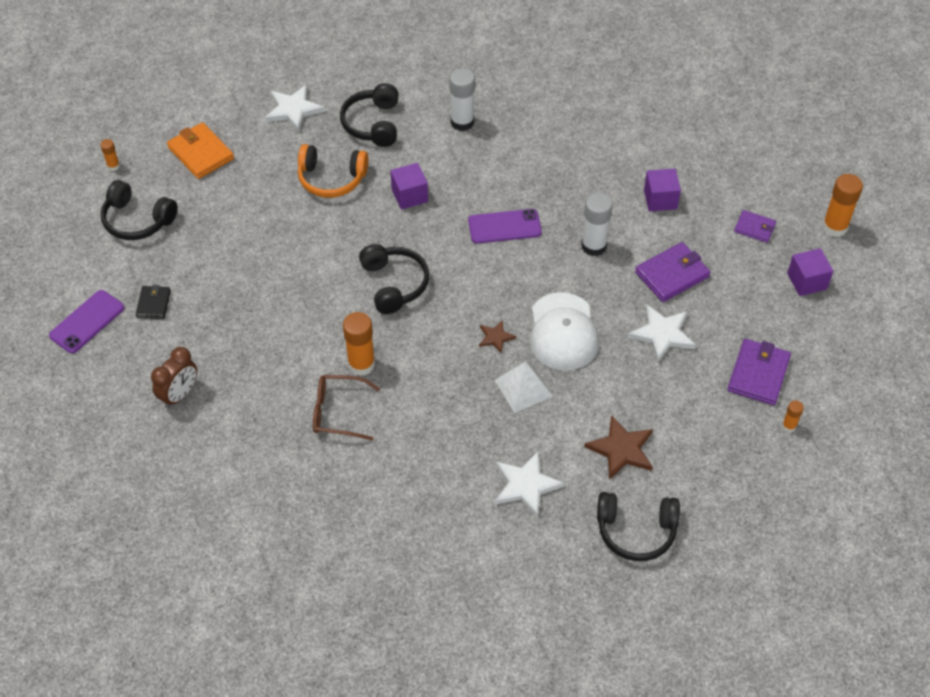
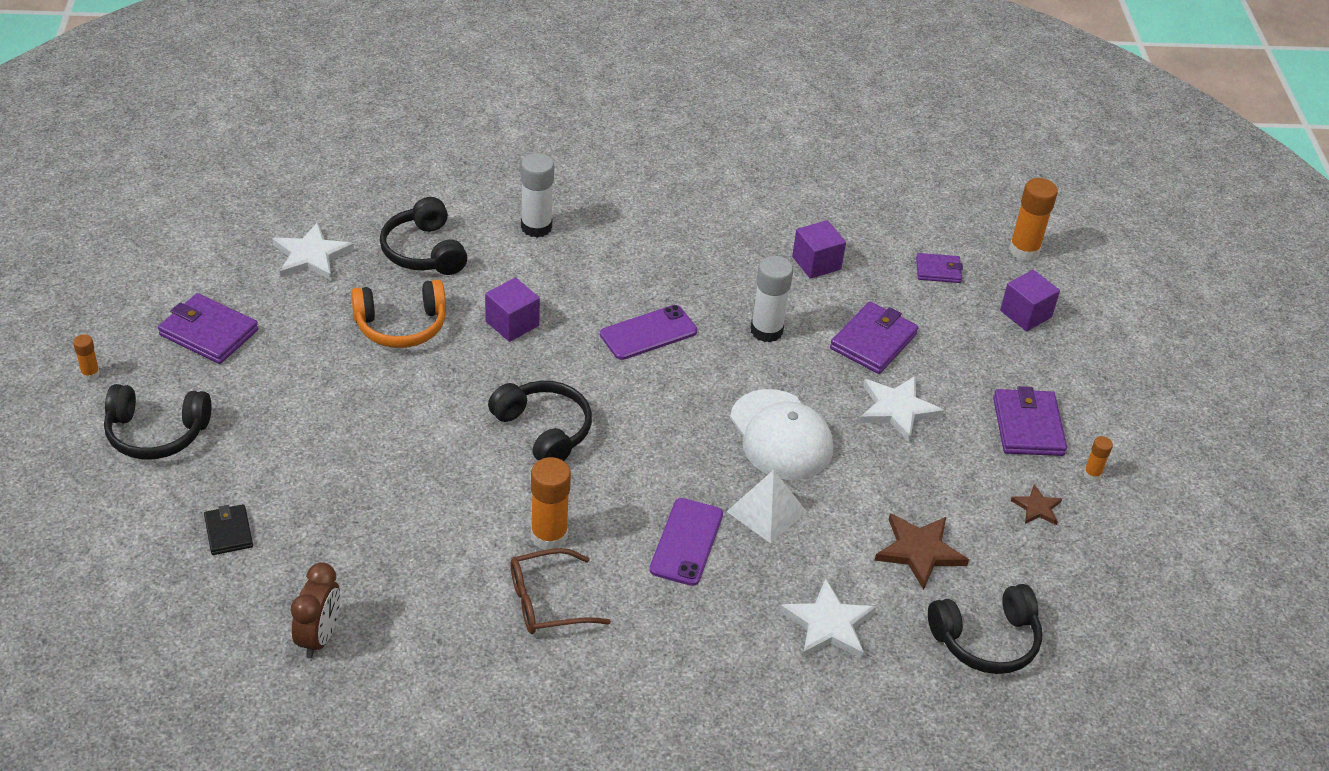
camera: 25 degrees left, 10 degrees down
(87, 322) = (141, 578): purple phone -> purple phone (686, 542)
(201, 153) = (209, 332): orange wallet -> purple wallet
(495, 337) = (702, 461): brown star -> brown star (1037, 507)

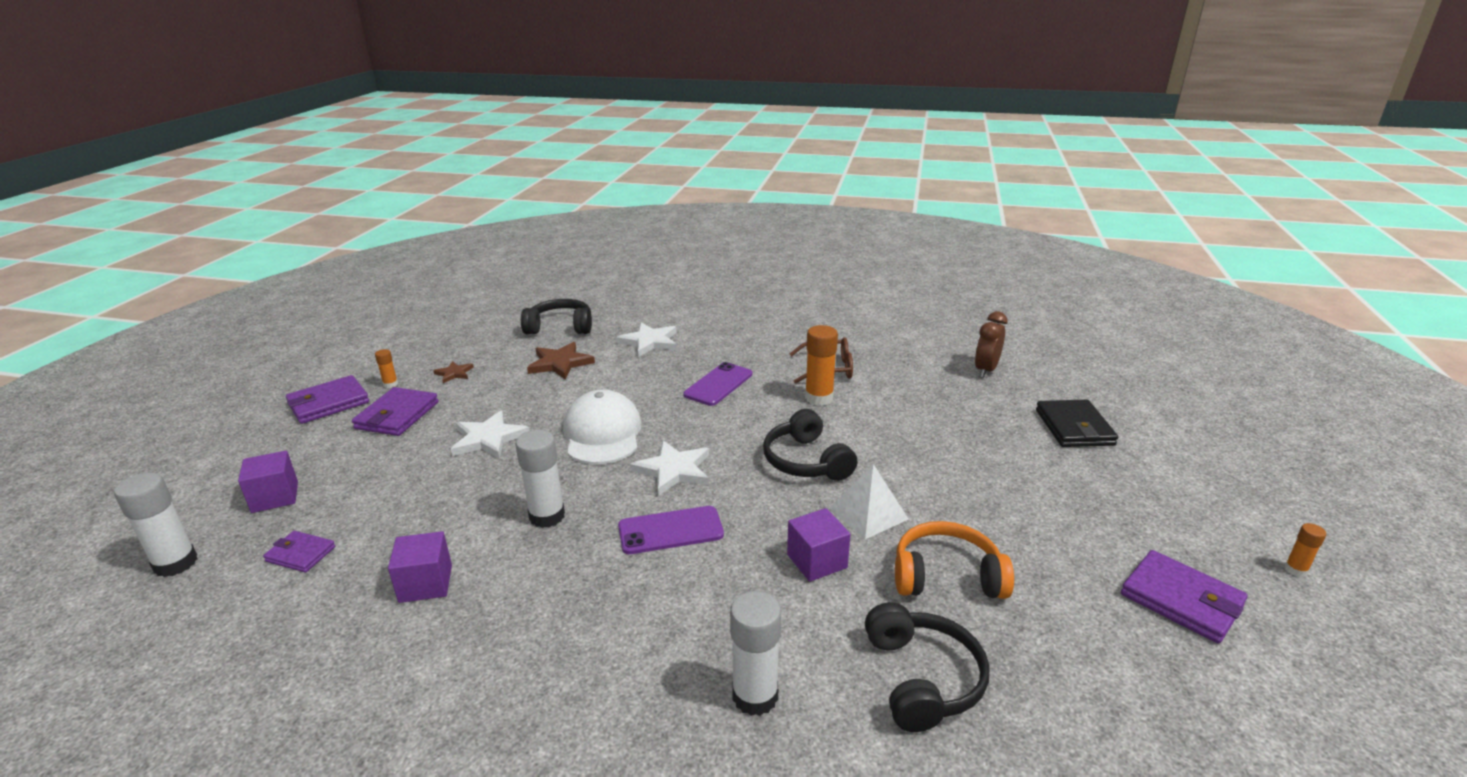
camera: 160 degrees left, 15 degrees down
(156, 433) = (1180, 503): black headphones -> none
(228, 532) = (1074, 427): black wallet -> black wallet, size x1.66
(311, 256) = (1086, 696): white star -> white star (673, 470)
(766, 511) = (649, 393): white pyramid -> white pyramid (868, 513)
(873, 341) = (451, 492): purple wallet -> purple wallet (328, 403)
(1024, 250) = (176, 563): orange glue stick -> white glue stick

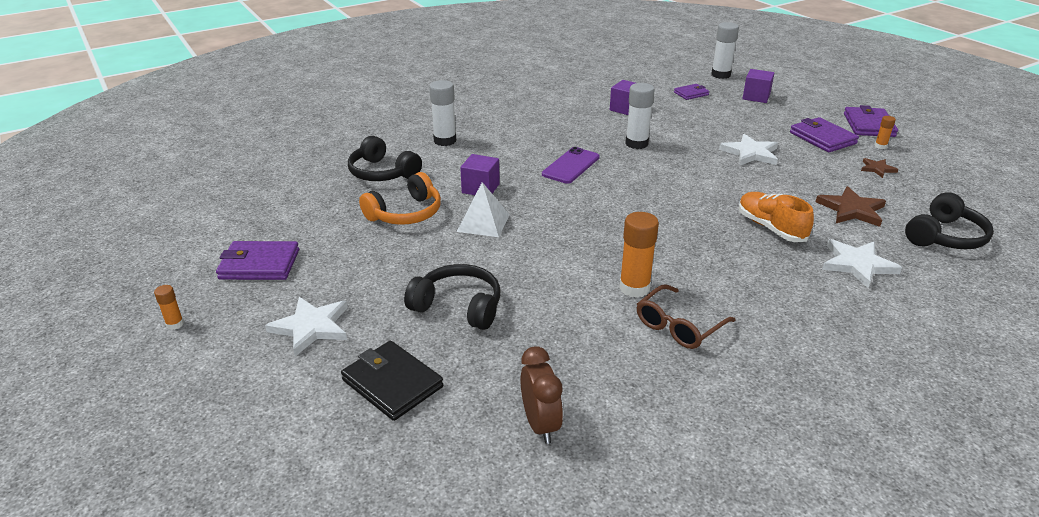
camera: 135 degrees right, 5 degrees up
(602, 433) = (706, 185): white cap -> none
(642, 382) = (770, 228): none -> orange shoe
(673, 470) = (625, 189): white star -> white star (311, 327)
(718, 384) = (722, 256): purple phone -> none
(806, 461) = (563, 233): black headphones -> black headphones (458, 306)

